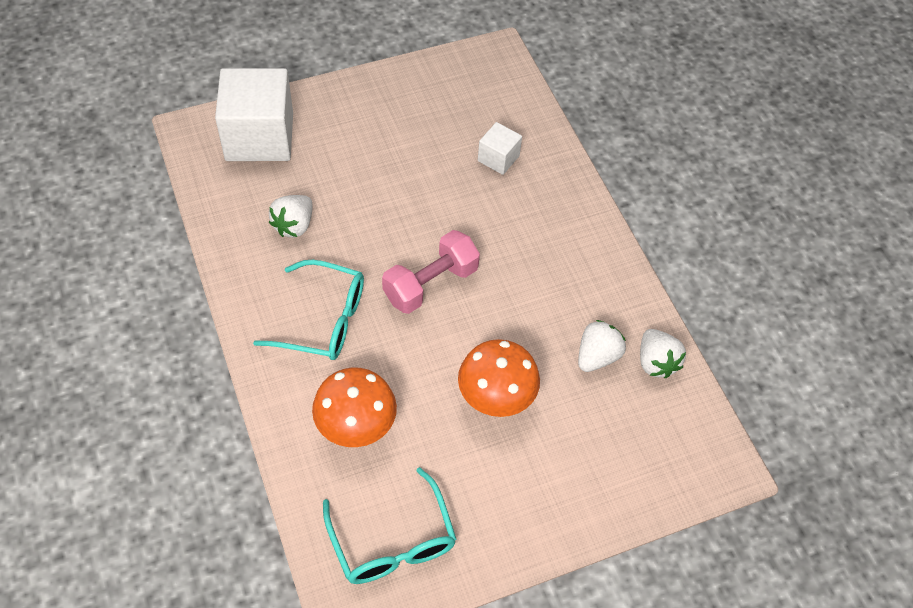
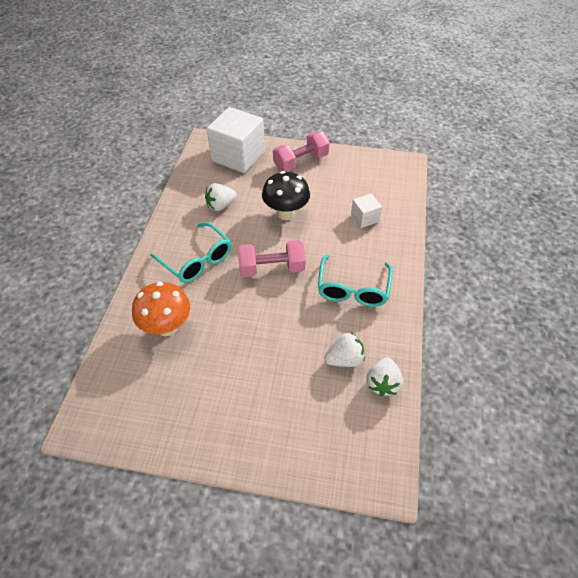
camera: 35 degrees right, 5 degrees down
(356, 109) = (301, 162): none -> pink dumbbell
(392, 197) = (286, 213): none -> black mushroom
(392, 541) = (135, 403): turquoise glasses -> turquoise glasses (353, 289)
(495, 400) = (259, 352): orange mushroom -> none

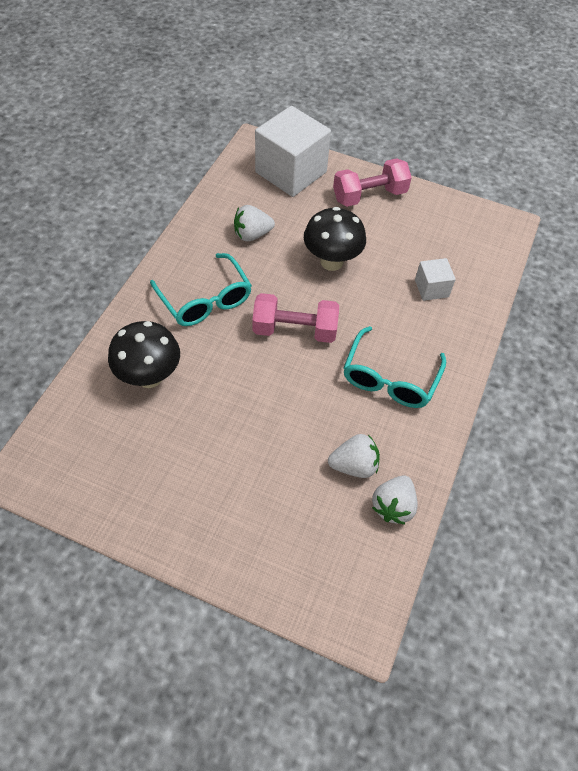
camera: 10 degrees right, 5 degrees up
(167, 327) = (149, 377): orange mushroom -> black mushroom

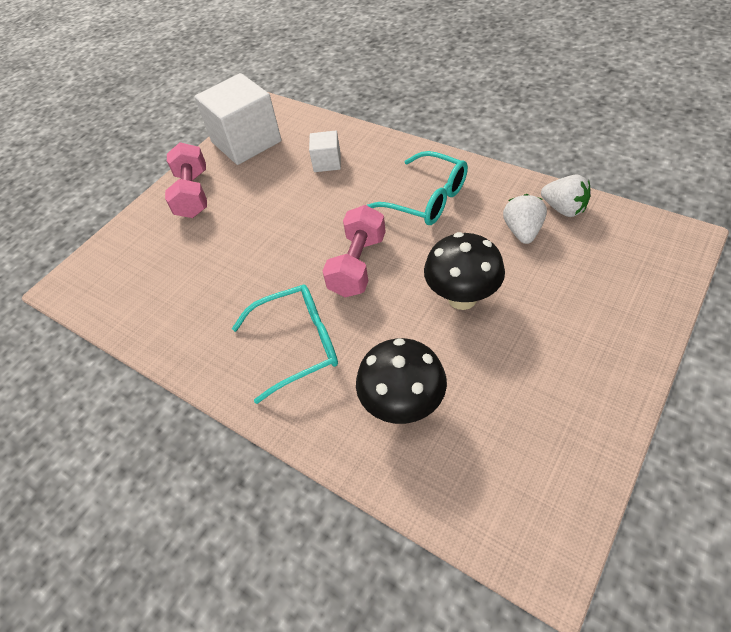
camera: 70 degrees left, 5 degrees down
(252, 235) = (212, 296): white strawberry -> none
(291, 172) = (129, 255): white cube -> white cube (246, 142)
(331, 262) = (273, 230): black mushroom -> black mushroom (462, 298)

